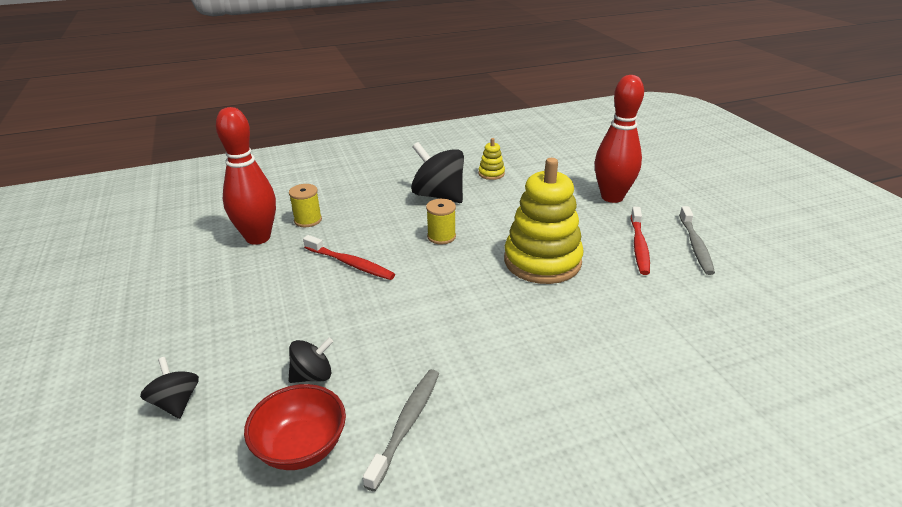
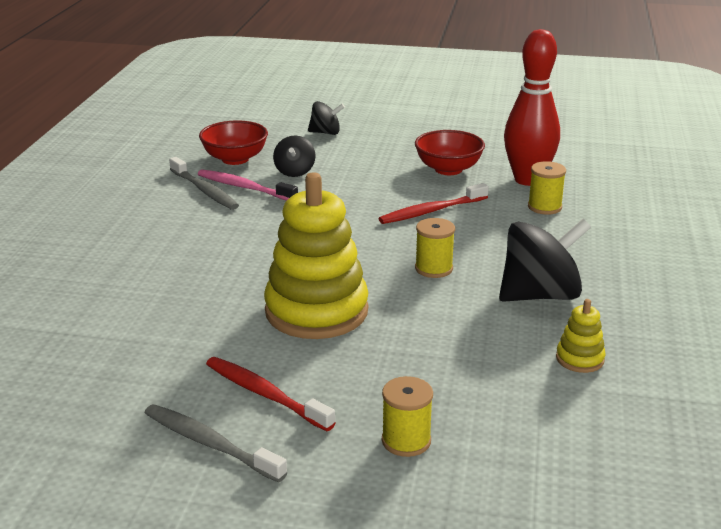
camera: 120 degrees right, 5 degrees down
(254, 280) = (448, 169): none -> red bowl
(377, 395) = (244, 187): none -> pink toothbrush
(612, 197) = (406, 441): red bowling pin -> yellow spool

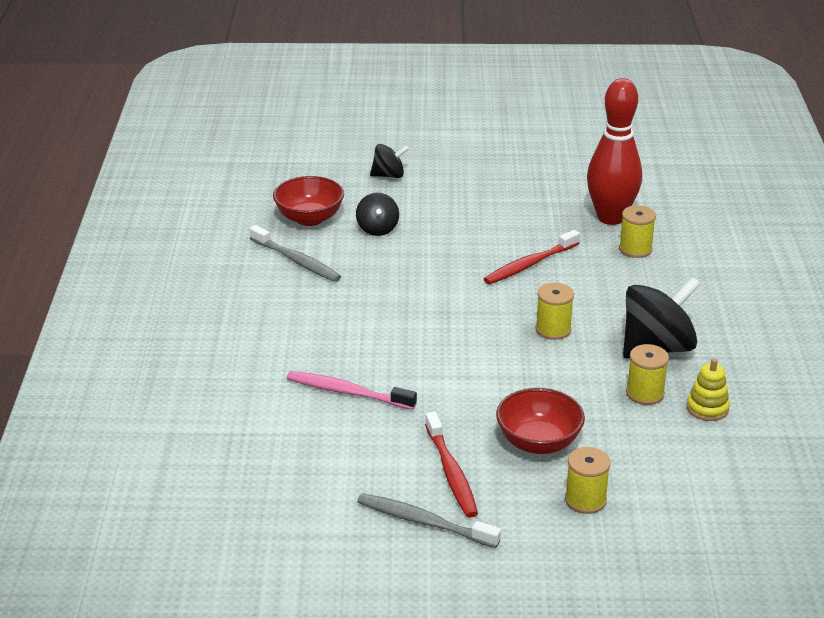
camera: 10 degrees left, 5 degrees up
(244, 187) = (335, 253): pink toothbrush -> pink toothbrush (347, 392)
(265, 394) = (451, 472): red toothbrush -> red toothbrush turned 135 degrees counterclockwise
(316, 311) = (463, 386): yellow stacking toy -> none
(448, 169) = (529, 212): red bowl -> red bowl (538, 442)
(513, 337) = (645, 393): none -> yellow spool

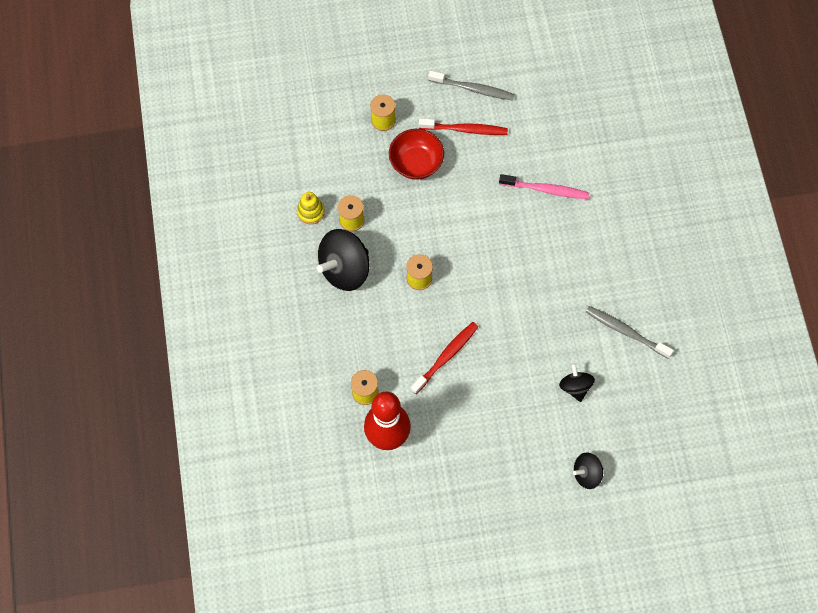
camera: 170 degrees right, 35 degrees up
(309, 218) = (634, 393): red bowl -> none
(451, 472) = (465, 129): red toothbrush -> red toothbrush turned 120 degrees clockwise

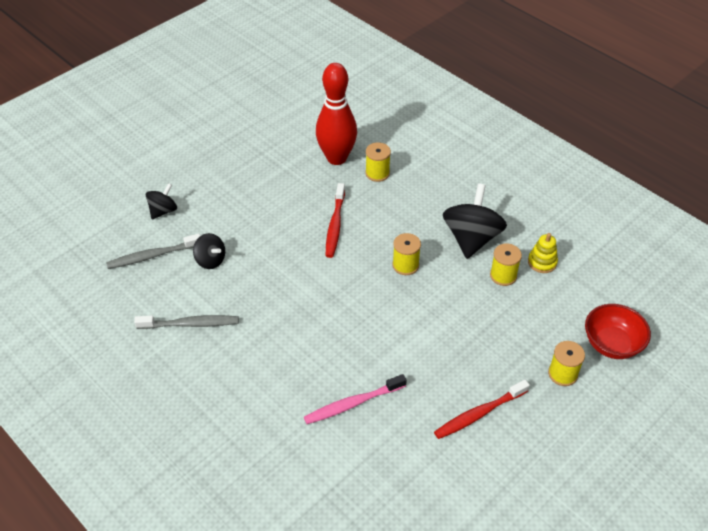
camera: 145 degrees right, 20 degrees down
(416, 163) = (495, 353): red bowl -> red bowl (612, 344)
(473, 89) = (509, 462): grey toothbrush -> grey toothbrush (152, 256)

